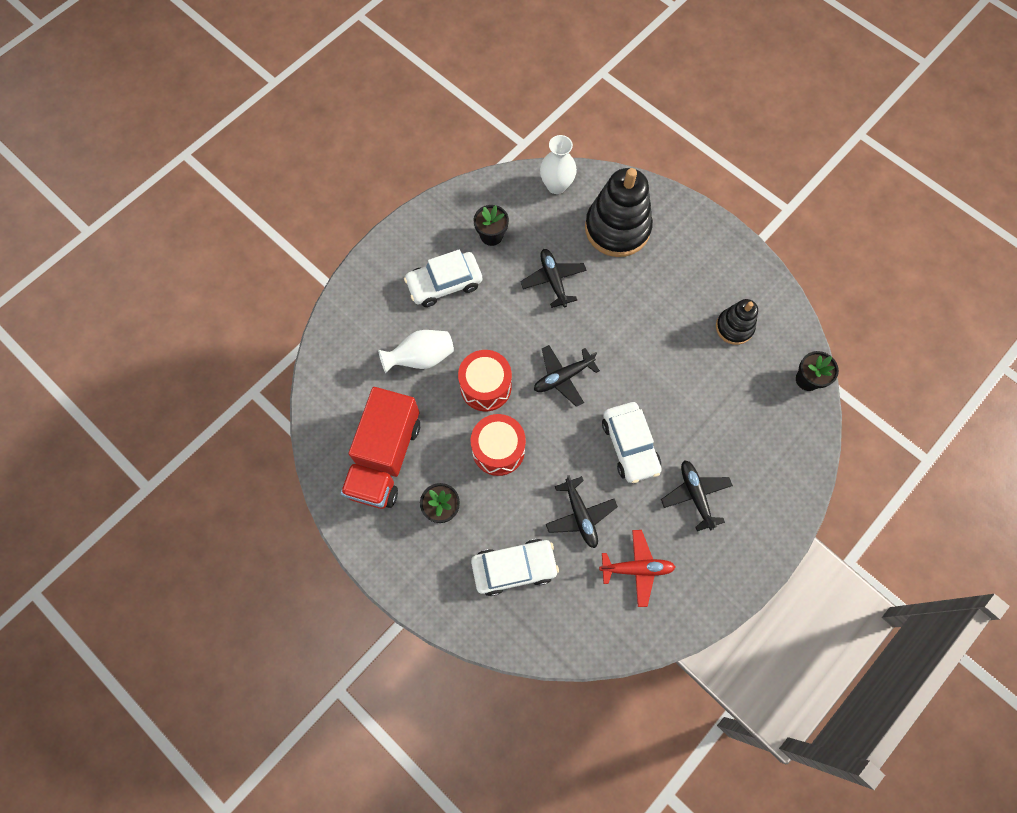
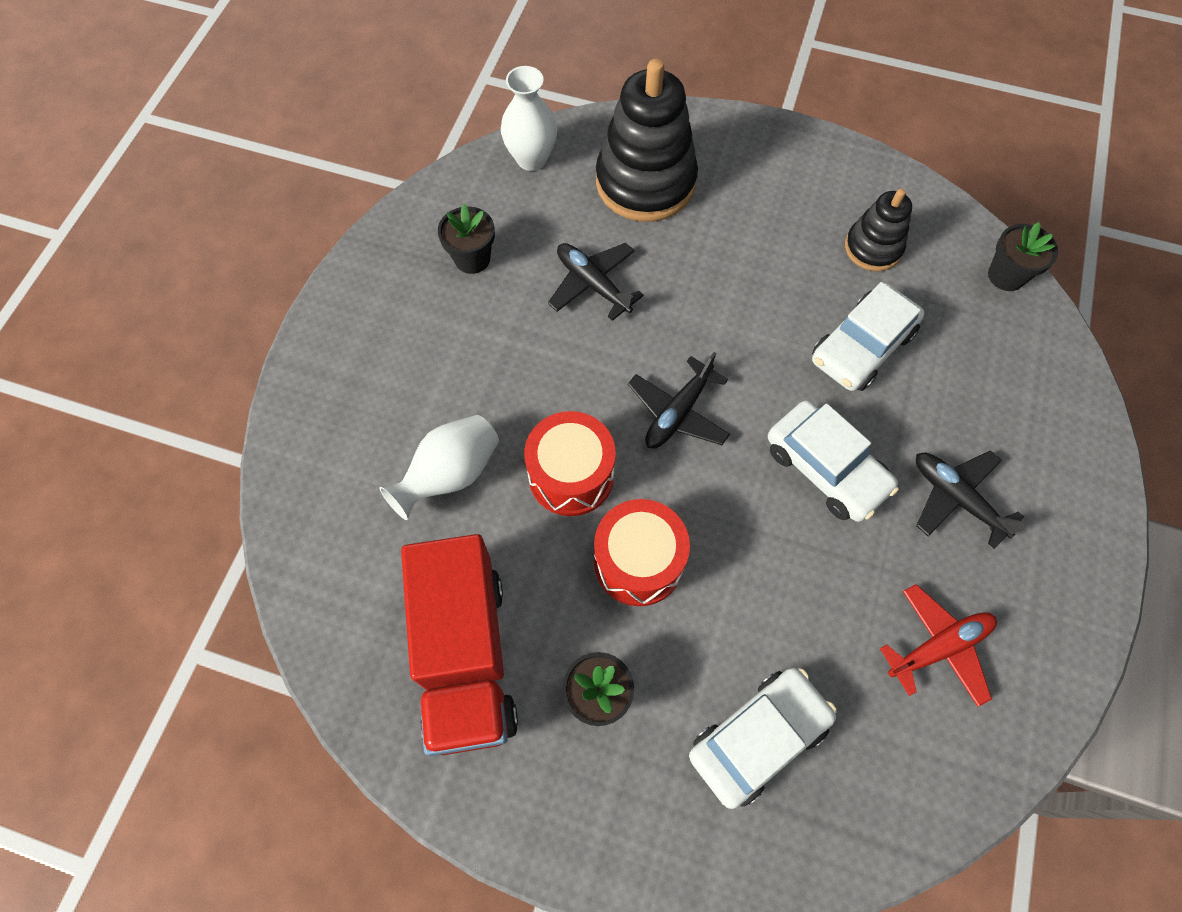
camera: 25 degrees left, 5 degrees down
(444, 284) = (434, 352): white car -> white car (861, 346)
(580, 515) = (812, 605): black plane -> none

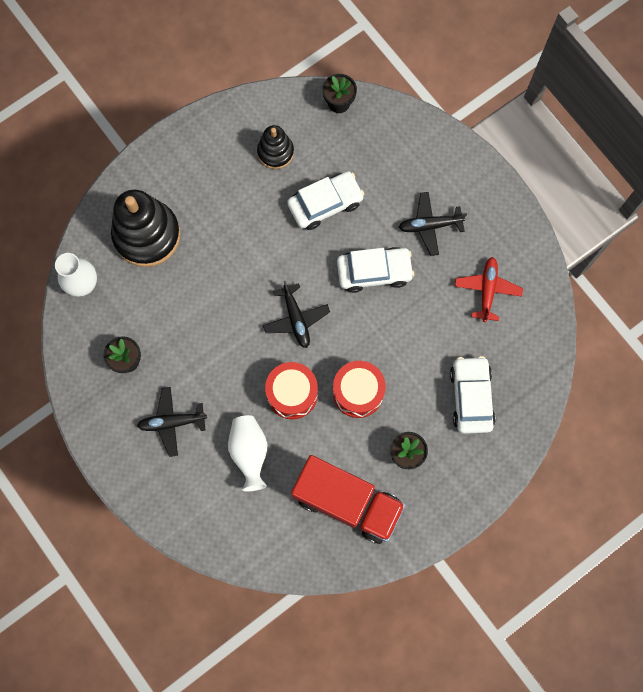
camera: 55 degrees left, 10 degrees up
(593, 284) = (191, 308): black plane -> black plane (172, 422)
(861, 346) = (325, 204): white car -> white car turned 105 degrees counterclockwise

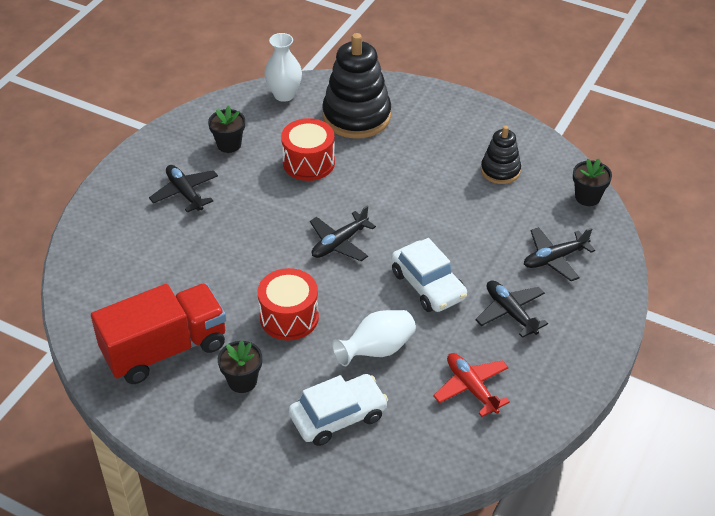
camera: 65 degrees right, 30 degrees down
(249, 452) = (182, 256): white vase -> white vase (377, 350)
(292, 394) = (259, 267): red drum -> red drum (308, 162)
(325, 204) = (474, 223): white car -> none
(347, 502) = (165, 350): red truck -> red truck turned 120 degrees counterclockwise
(391, 164) = (554, 259): none -> black plane
(487, 290) = (471, 388): red plane -> red plane turned 105 degrees counterclockwise

